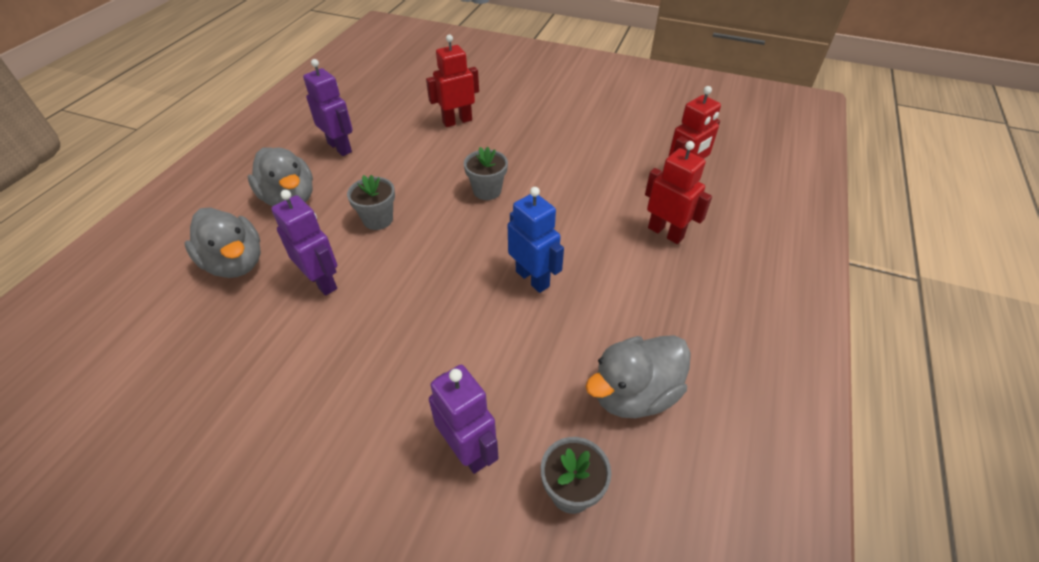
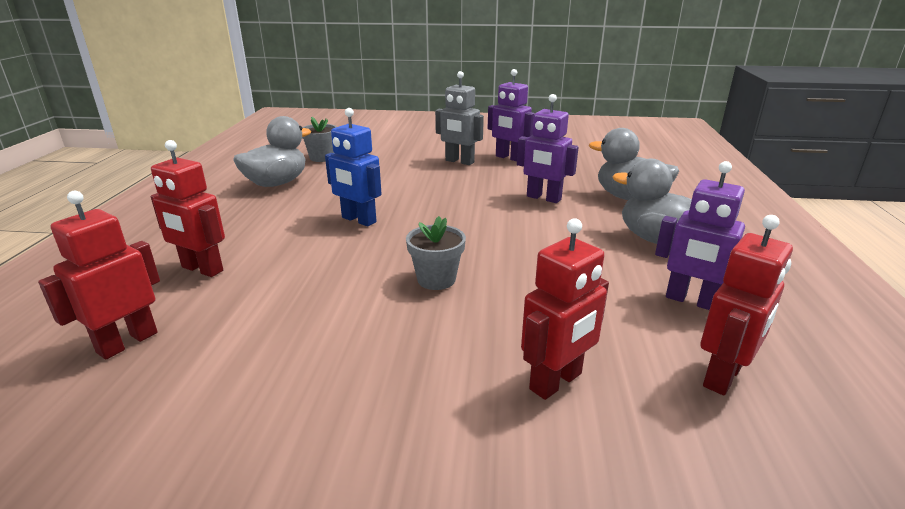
camera: 165 degrees right, 20 degrees down
(352, 413) = (459, 161): none -> grey robot
(378, 219) = (542, 237): grey flower pot -> none
(379, 111) = (723, 377): none -> red robot
(468, 450) = (383, 160): purple robot -> purple robot (509, 158)

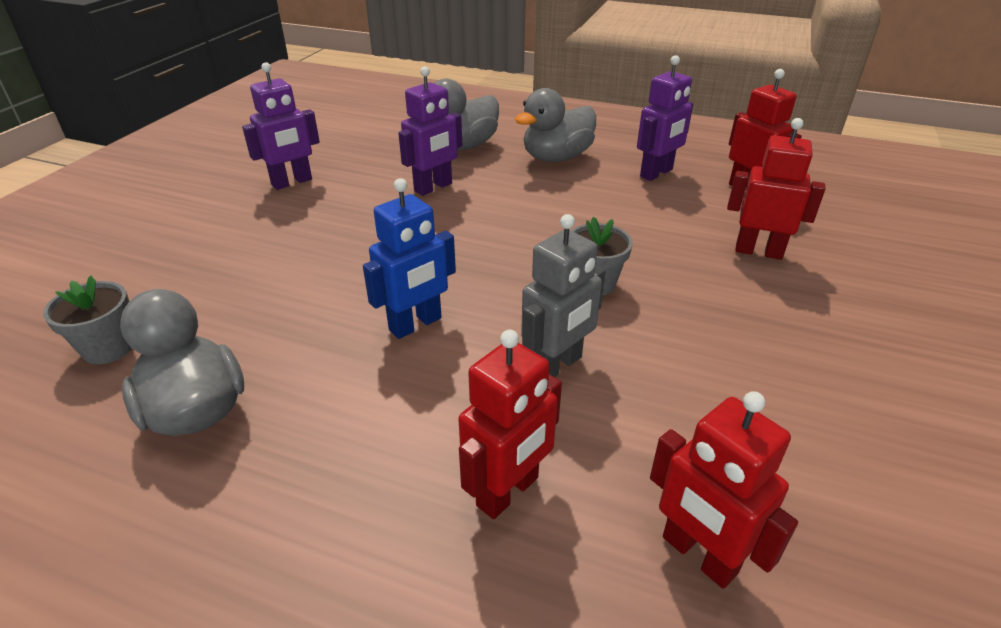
camera: 75 degrees left, 10 degrees up
(459, 161) = (270, 218): grey robot -> grey robot (557, 366)
(556, 382) = (758, 251): red robot -> red robot turned 45 degrees counterclockwise

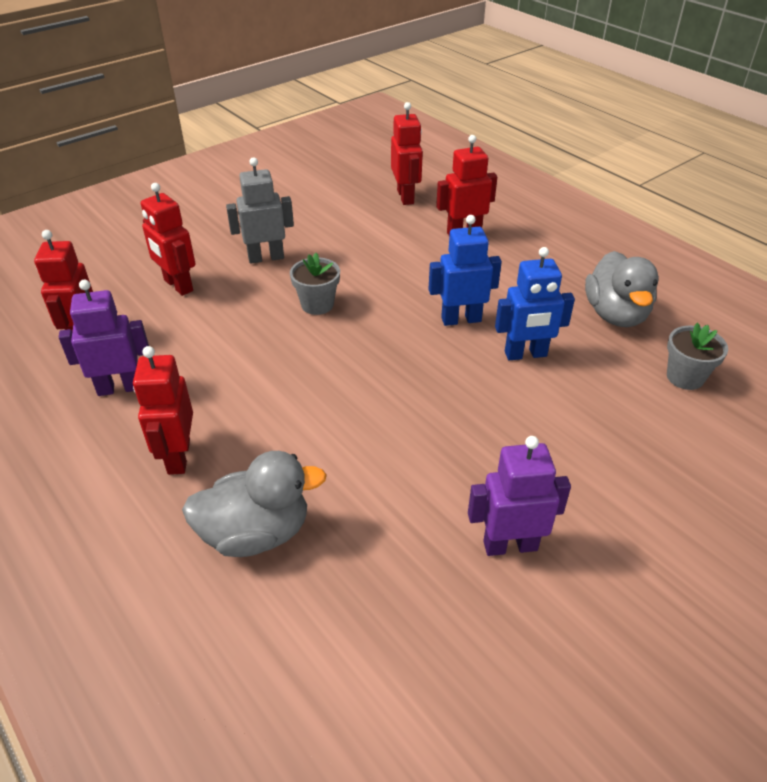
camera: 150 degrees left, 5 degrees up
(318, 310) = (525, 354): none -> blue robot
(433, 187) = (352, 461): purple robot -> none
(556, 158) = (178, 456): grey duck -> red robot
(557, 366) = (394, 268): grey robot -> grey robot (266, 257)

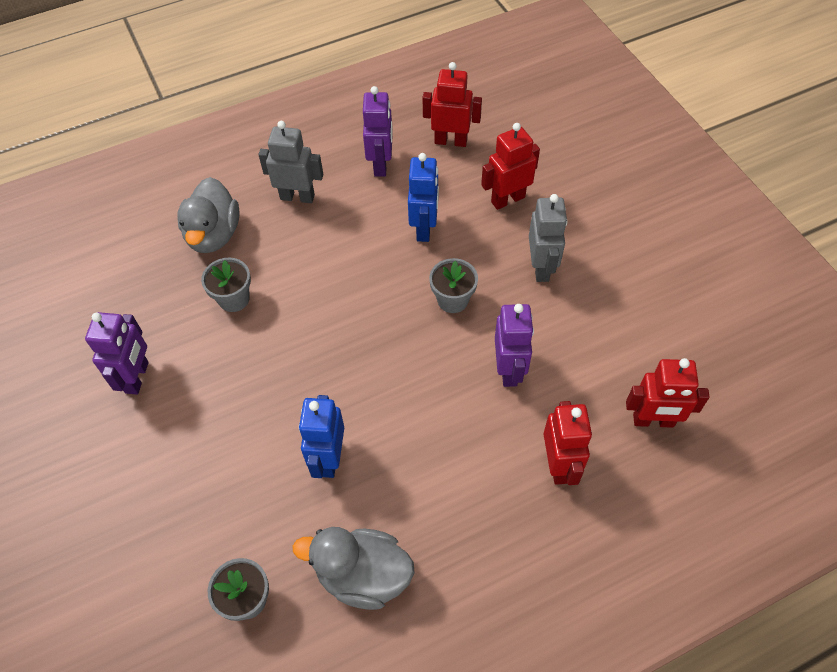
camera: 105 degrees right, 15 degrees up
(178, 456) = (297, 197): red robot -> grey robot
(360, 479) = (234, 299): none -> grey flower pot
(386, 264) = (509, 370): none -> purple robot
(461, 319) = (397, 416): blue robot -> blue robot (424, 228)

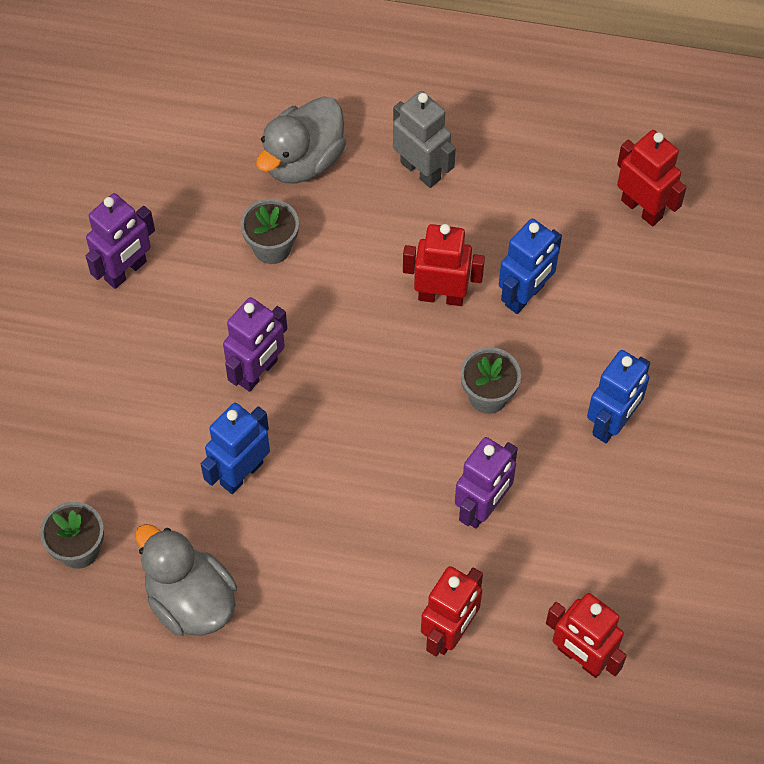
camera: 35 degrees right, 5 degrees up
(381, 164) = (540, 188): purple robot -> purple robot (258, 372)
(507, 199) = (644, 321): red robot -> red robot (441, 296)
(541, 267) = (612, 423): grey robot -> blue robot

